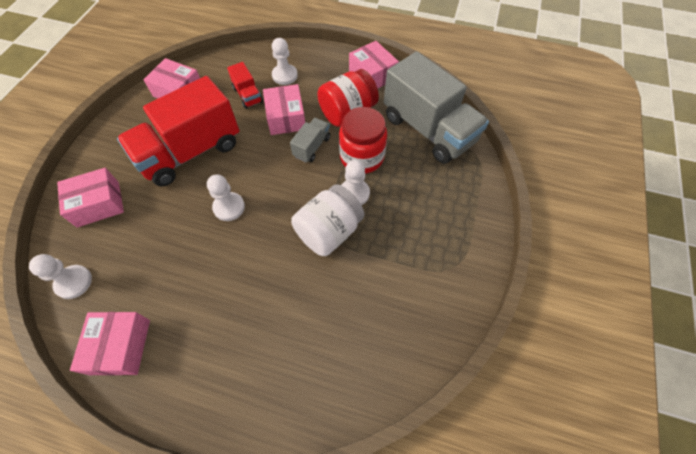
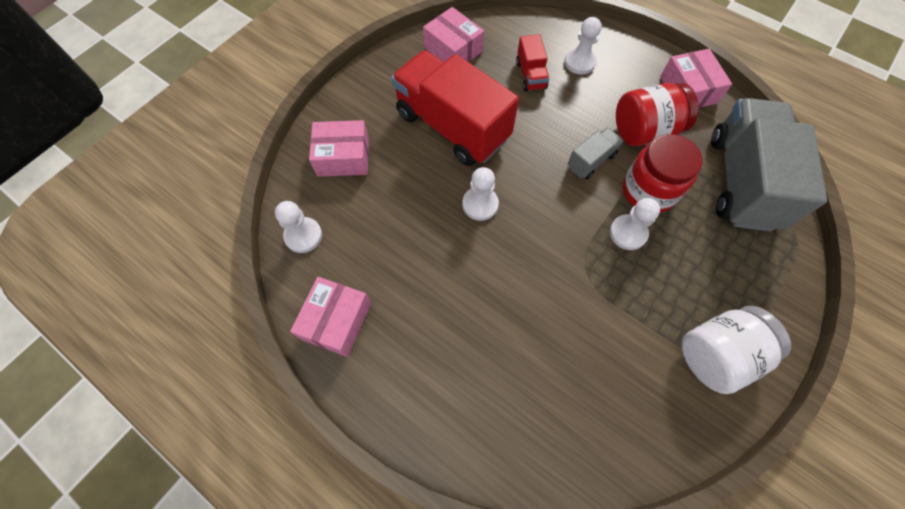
camera: 20 degrees right, 5 degrees up
(191, 152) = (452, 126): red truck -> red truck turned 60 degrees clockwise
(286, 117) = (569, 115): pink box -> none
(329, 232) = (586, 269): white jar -> white jar (716, 354)
(428, 129) = (741, 181): grey truck -> grey truck turned 150 degrees counterclockwise

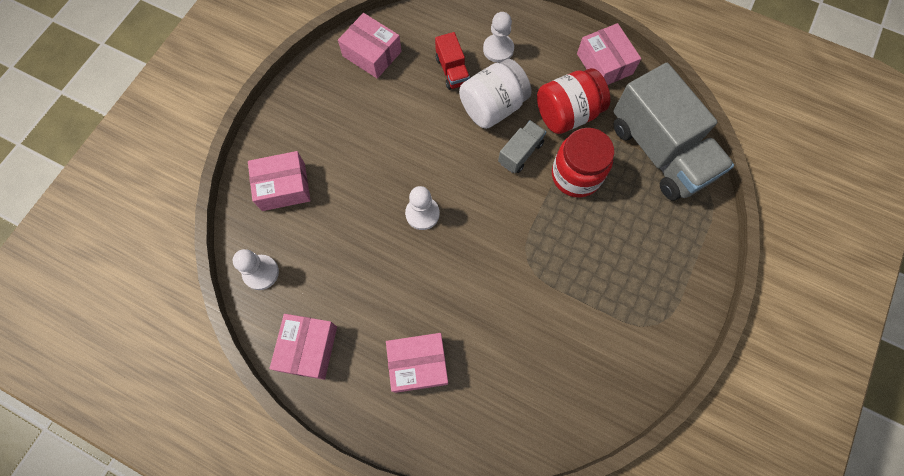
camera: 10 degrees left, 5 degrees up
(451, 358) = (418, 364): none -> pink box
(452, 126) = (384, 138): red truck -> none
(628, 233) = (561, 219): white pawn -> none
(716, 354) = (647, 319): white jar -> white jar (493, 107)
(741, 181) = (659, 151): grey truck -> grey truck turned 150 degrees clockwise

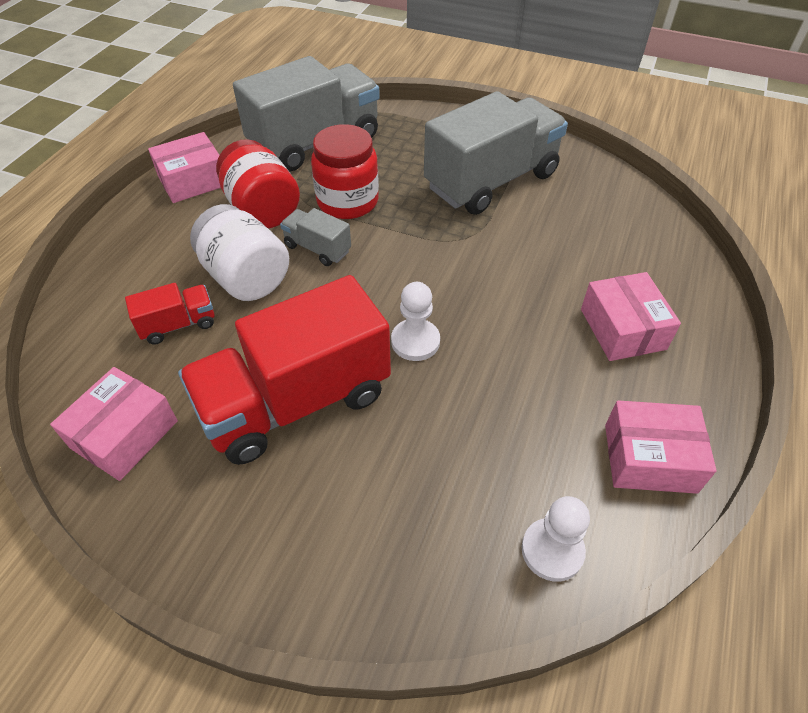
camera: 95 degrees left, 20 degrees down
(283, 187) = (388, 541): pink box -> none
(382, 140) = (296, 402): none -> red truck
(498, 49) = (150, 276): white pawn -> none
(603, 296) = (491, 181): none -> grey truck

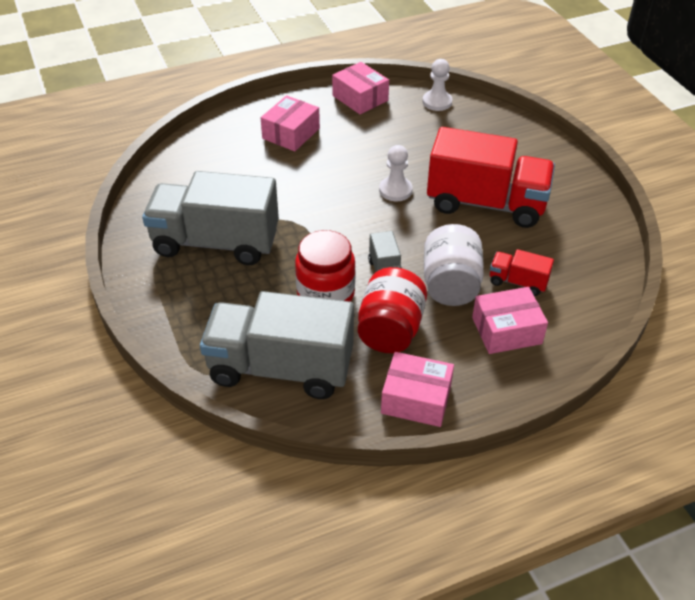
camera: 135 degrees left, 5 degrees down
(124, 434) = (587, 242): pink box -> pink box (506, 330)

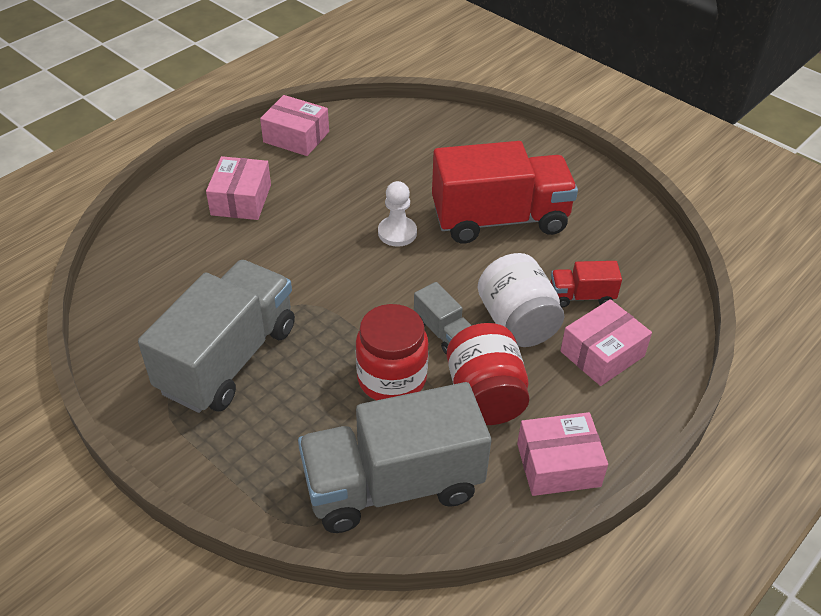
camera: 25 degrees left, 0 degrees up
(215, 242) = (228, 358): grey truck -> grey truck turned 135 degrees clockwise
(437, 102) = (383, 120): white pawn -> none

